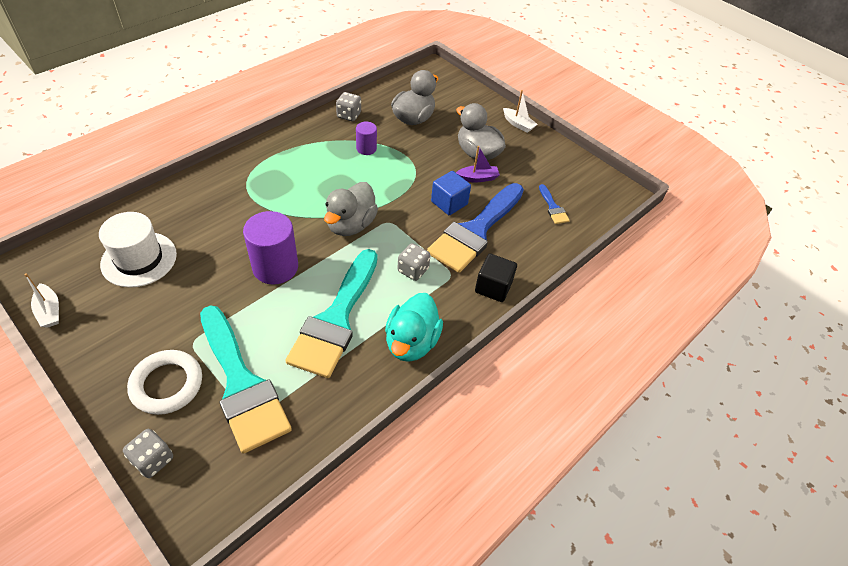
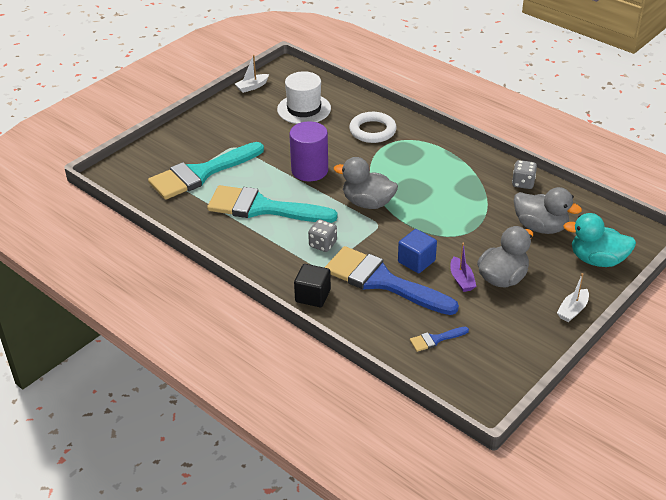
camera: 90 degrees right, 10 degrees down
(153, 460) = (146, 150): grey dice -> none
(167, 384) = (199, 143): white ring -> white ring (372, 131)
(366, 148) = (476, 200): purple cylinder -> none
(411, 342) = (245, 250): turquoise duck -> turquoise duck (597, 260)

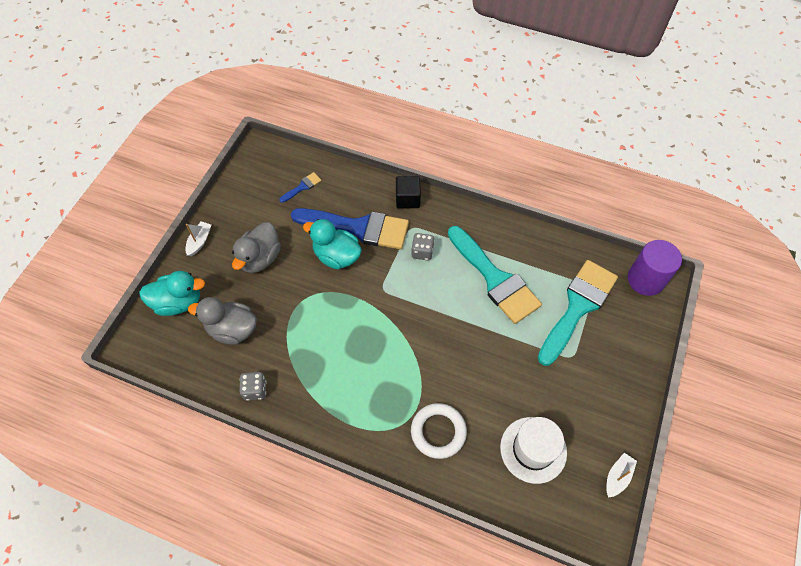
camera: 160 degrees right, 20 degrees up
(262, 208) = (495, 279): turquoise brush -> turquoise brush turned 60 degrees clockwise
(309, 170) = (476, 343): purple cylinder -> purple cylinder (645, 280)
(368, 203) = (402, 314): grey duck -> none
(416, 261) = (336, 256): blue cube -> turquoise duck
(461, 280) = (294, 247): purple boat -> none

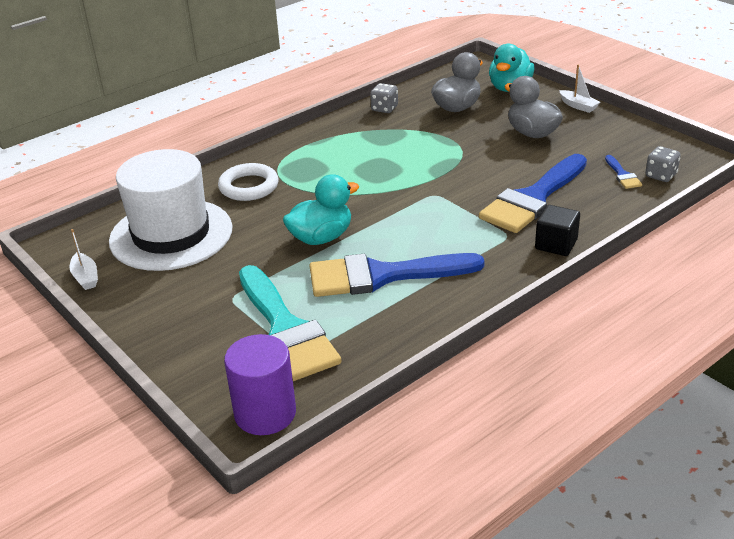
camera: 120 degrees right, 25 degrees down
(336, 256) = (502, 176): turquoise duck -> turquoise duck (321, 238)
(422, 252) = (464, 233): grey dice -> grey dice (660, 175)
(495, 279) = (382, 276): turquoise brush -> blue brush
(533, 449) = (171, 234): white hat -> white hat, size x1.61

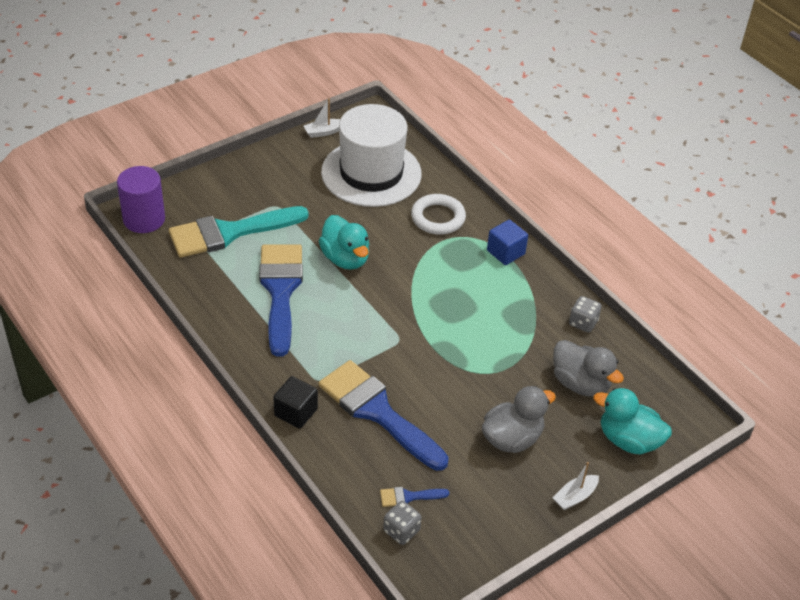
camera: 90 degrees right, 10 degrees up
(298, 147) = (505, 252): none -> blue cube

